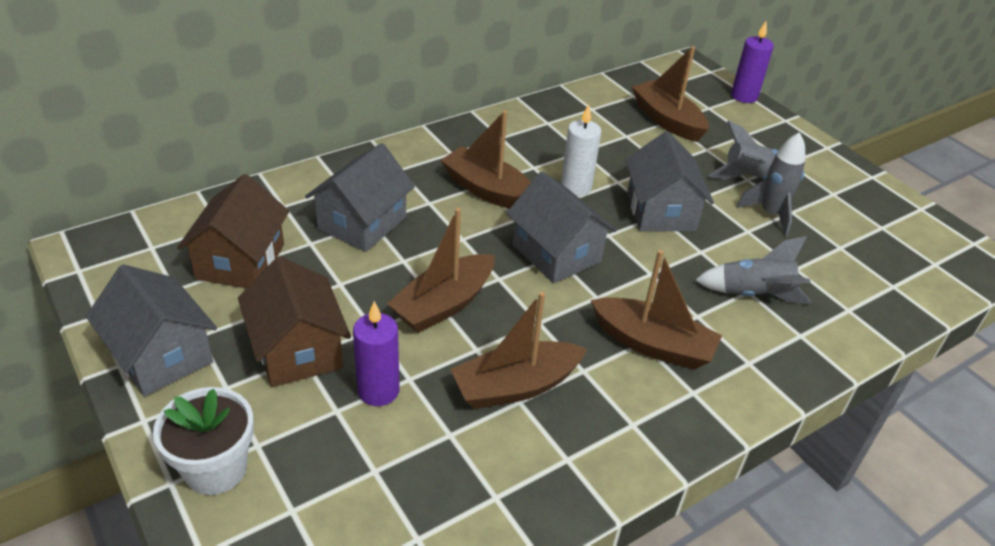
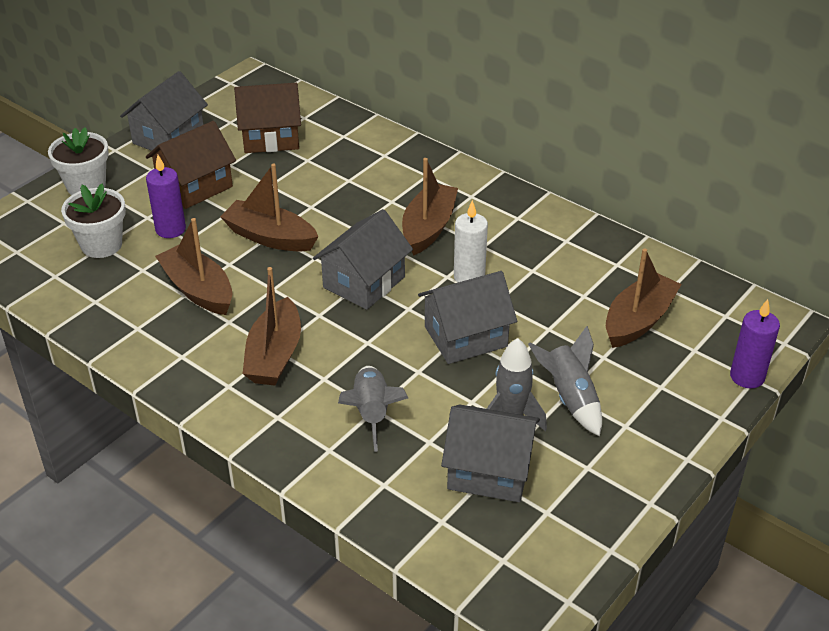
camera: 75 degrees right, 0 degrees up
(362, 223) = (344, 176): grey house -> grey house (489, 471)
(373, 471) = (101, 245): none -> white flower pot

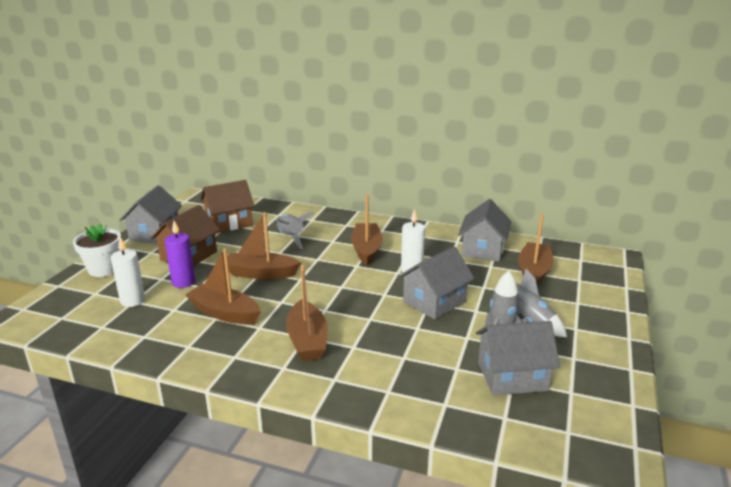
camera: 20 degrees left, 15 degrees down
(101, 245) = (132, 301): white flower pot -> white candle
(364, 282) = (344, 286): grey house -> grey house (483, 249)
(371, 413) = (403, 360): grey rocket -> grey rocket (291, 238)
(747, 377) = (621, 287): purple candle -> none

